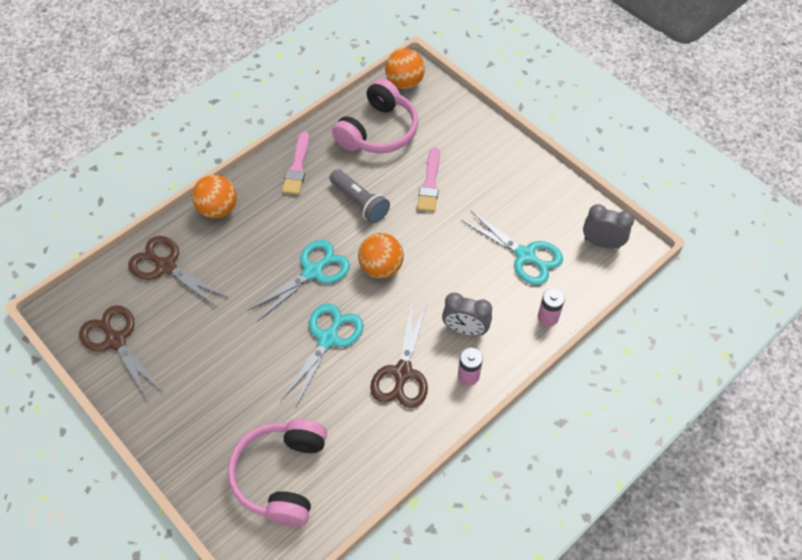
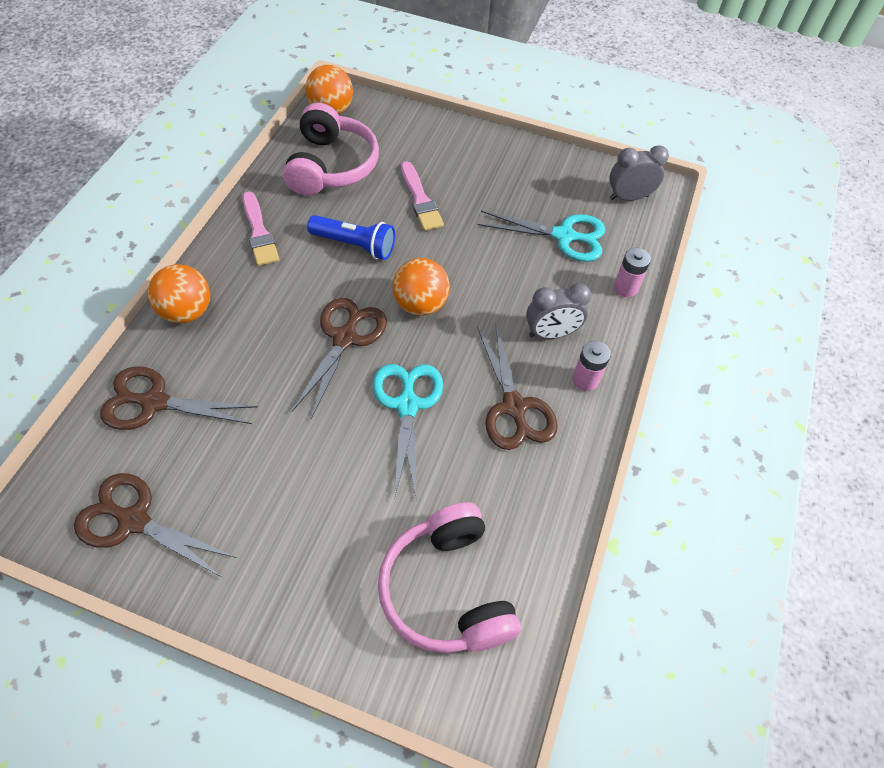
camera: 30 degrees left, 0 degrees up
(312, 272) = (345, 338): turquoise scissors -> brown scissors
(360, 202) = (355, 245): grey flashlight -> blue flashlight

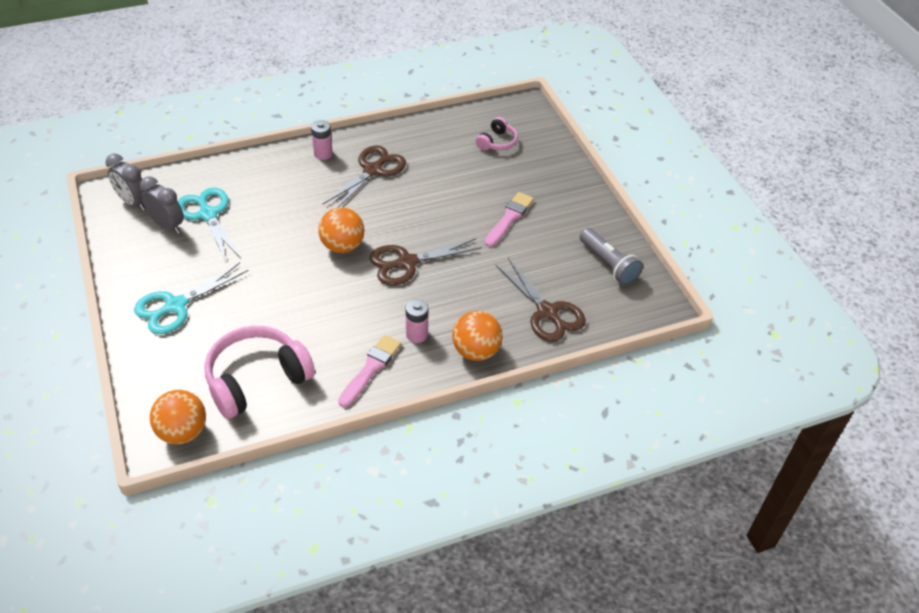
camera: 130 degrees left, 10 degrees down
(134, 521) = (608, 264): brown scissors -> grey flashlight
(355, 245) = (326, 309): blue flashlight -> none
(407, 405) = (420, 209): turquoise scissors -> turquoise scissors (176, 306)
(420, 200) = (244, 303): pink brush -> pink brush (509, 218)
(448, 589) = (497, 142): pink headphones -> pink headphones, size x0.51
(551, 333) = (303, 181): grey clock -> grey clock (167, 225)
(625, 288) = (230, 168): pink battery -> pink battery (417, 334)

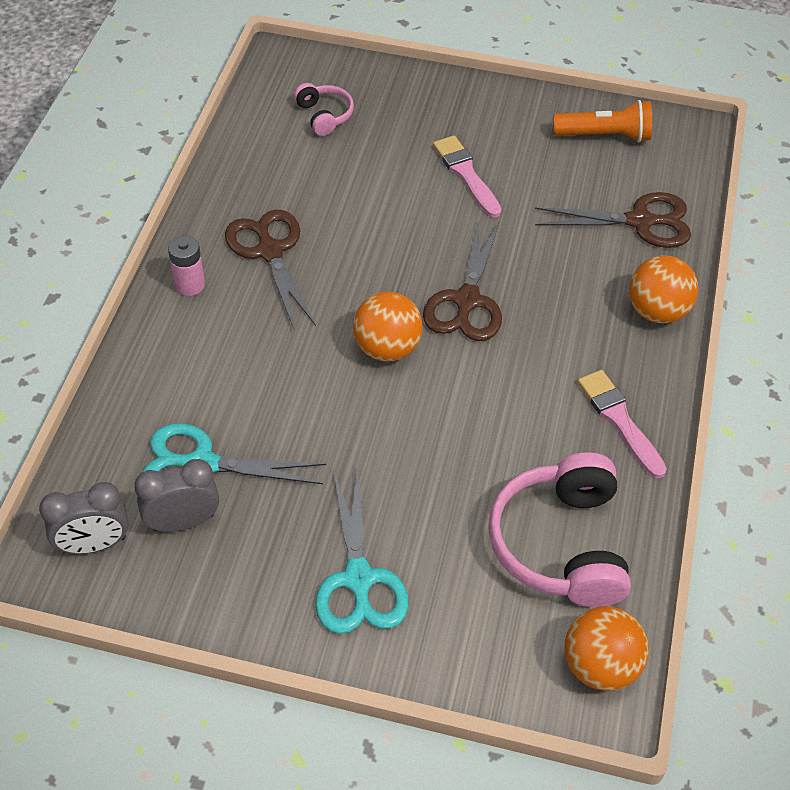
camera: 55 degrees left, 5 degrees up
(417, 334) = (594, 350): pink battery -> none
(608, 264) = (605, 135): grey flashlight -> orange flashlight

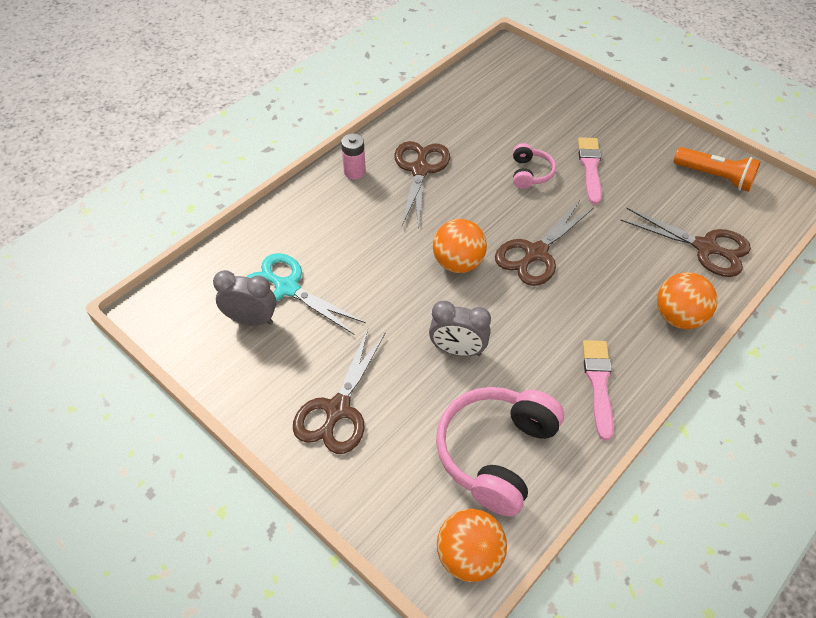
camera: 30 degrees right, 0 degrees up
(94, 544) = (189, 309): grey clock -> grey clock (457, 350)
(324, 115) = (513, 96): pink headphones -> pink headphones (530, 173)
(358, 578) = (338, 409): turquoise scissors -> brown scissors

